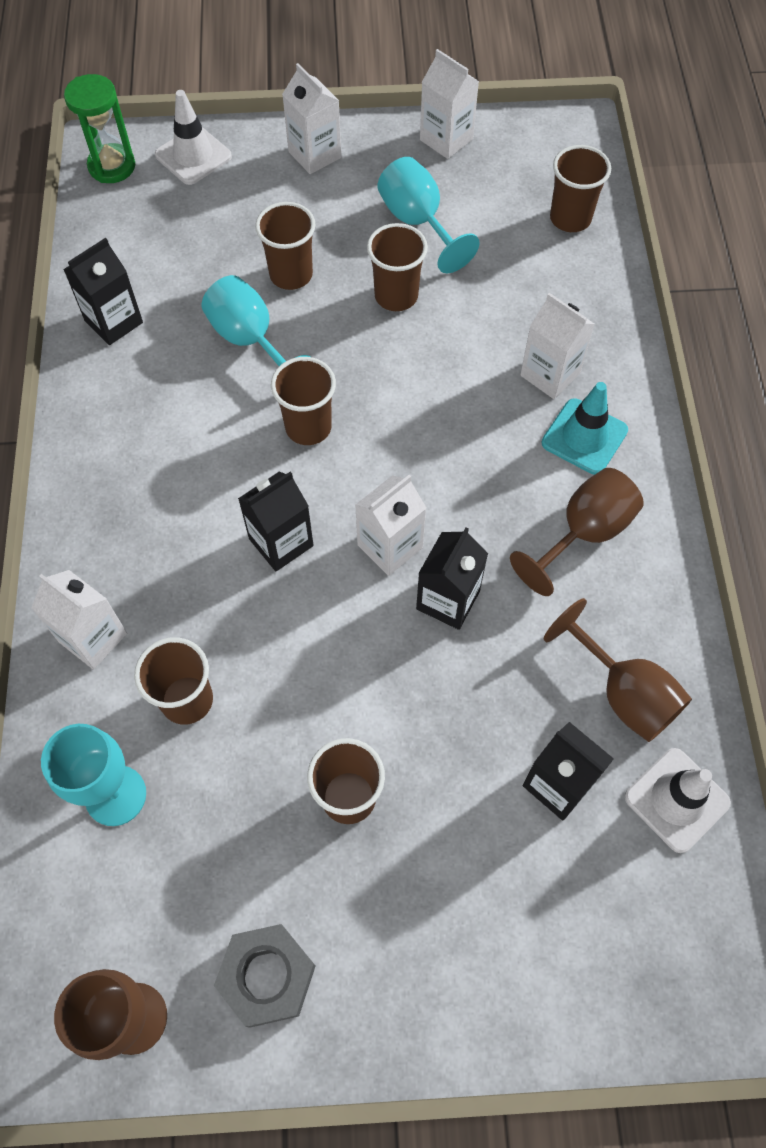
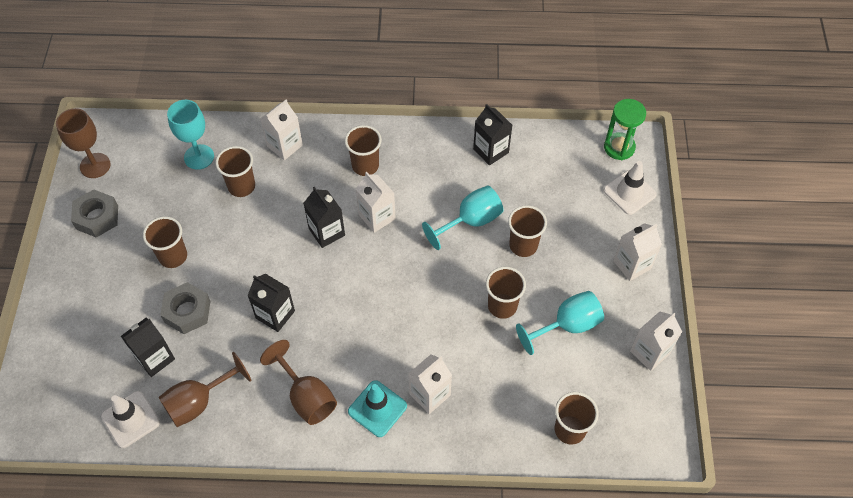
camera: 95 degrees right, 5 degrees down
(308, 427) = (403, 249): brown cup -> brown cup (365, 166)
(390, 546) = (315, 287): white carton -> white carton (377, 217)
(460, 746) = (187, 312): none -> grey nut

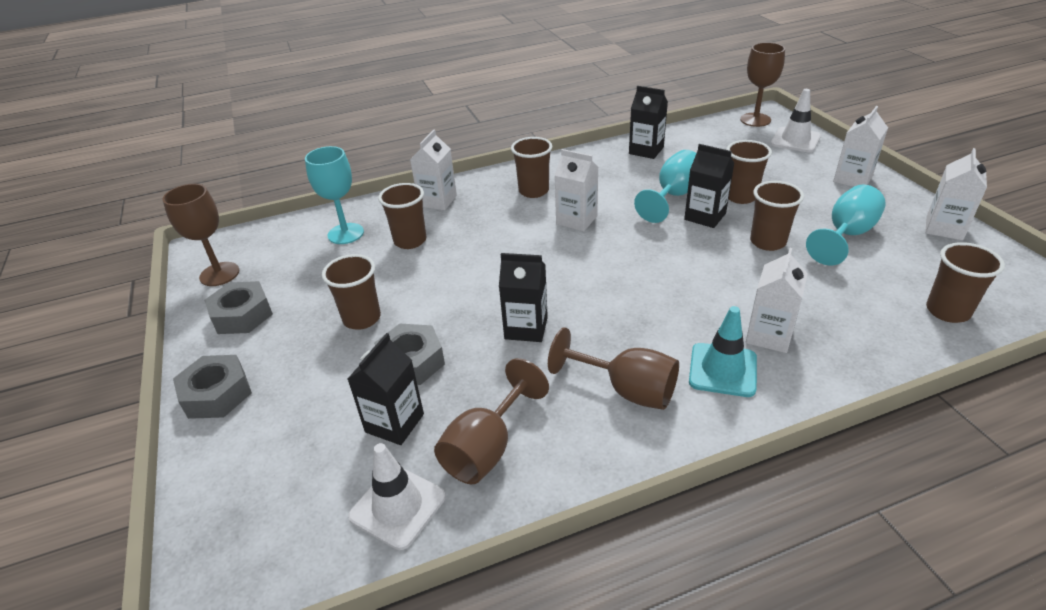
camera: 20 degrees left, 20 degrees down
(60, 286) = (217, 394): none -> grey nut
(327, 232) = (532, 246): black carton -> black carton (705, 216)
(619, 147) = (755, 120): green hourglass -> brown goblet

